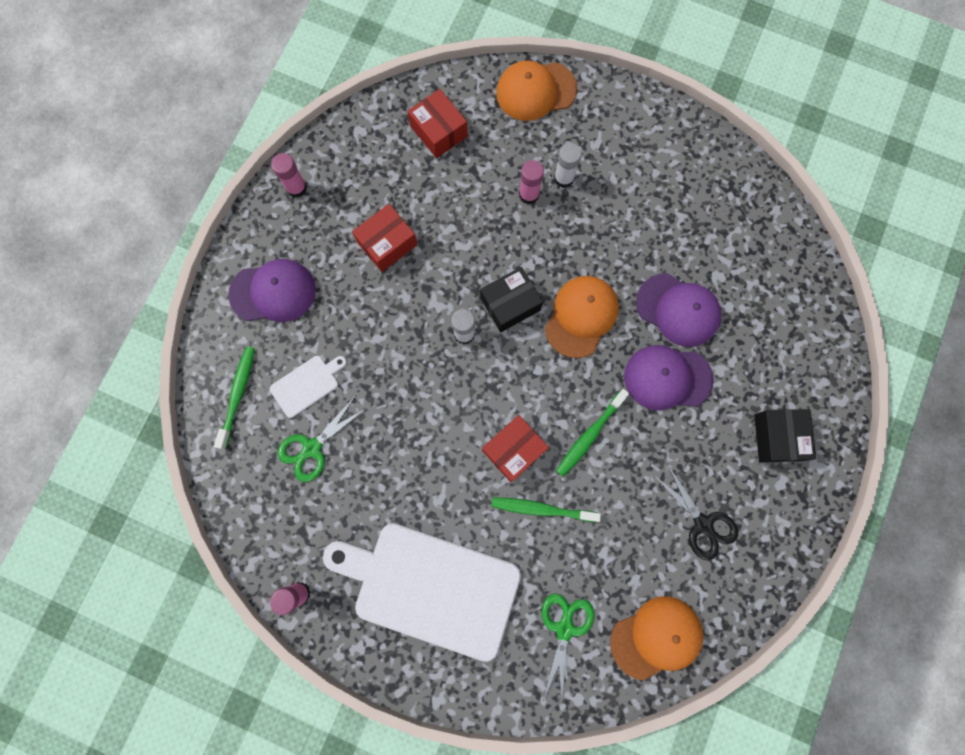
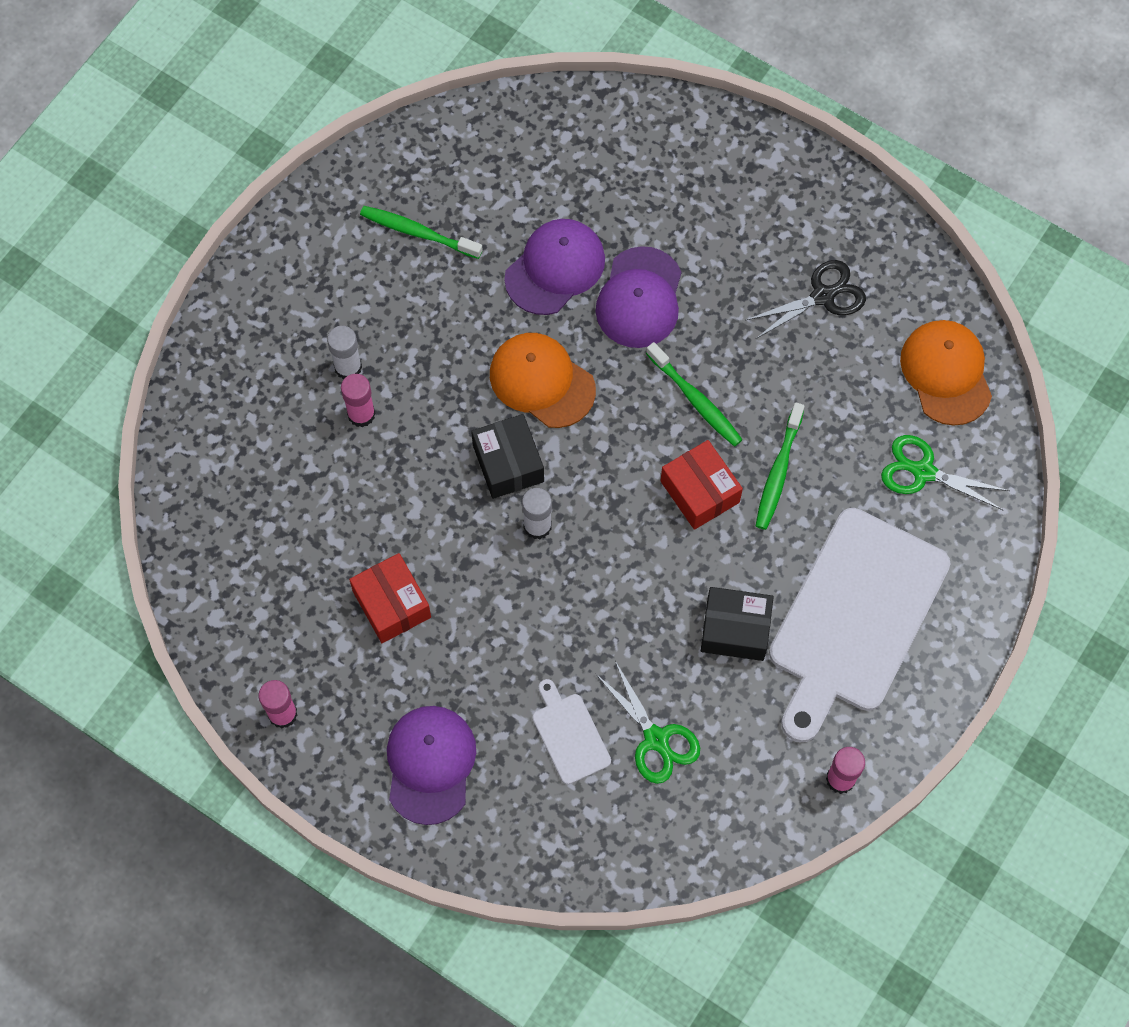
camera: 80 degrees left, 10 degrees down
(238, 395) = (567, 828): green toothbrush -> green toothbrush (418, 232)
(438, 131) = (242, 513): red box -> none
(535, 91) = (212, 379): orange cap -> none
(777, 437) = (733, 194): black box -> black box (735, 629)

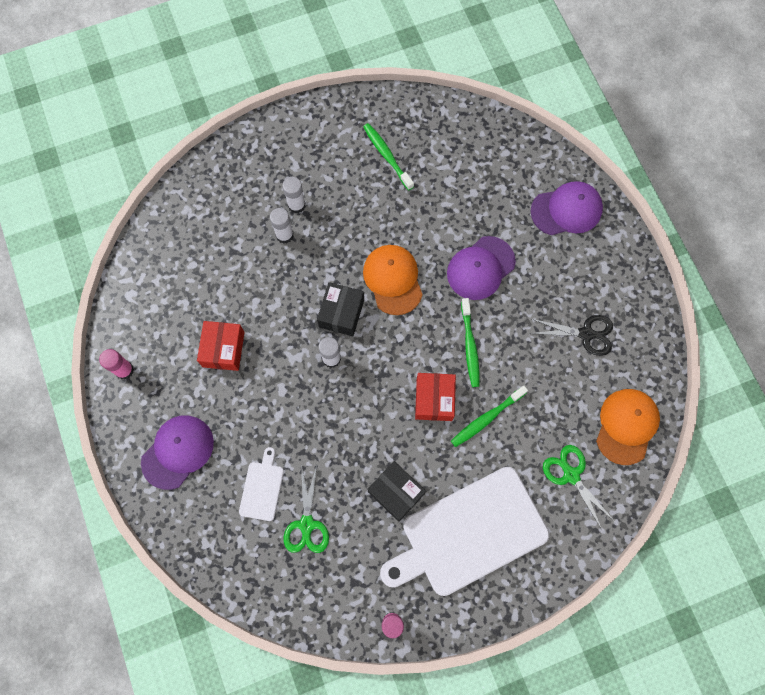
camera: 35 degrees right, 5 degrees up
(361, 414) = (284, 235): pink glue stick -> white glue stick
(555, 268) = (446, 222): purple cap -> purple cap (566, 210)

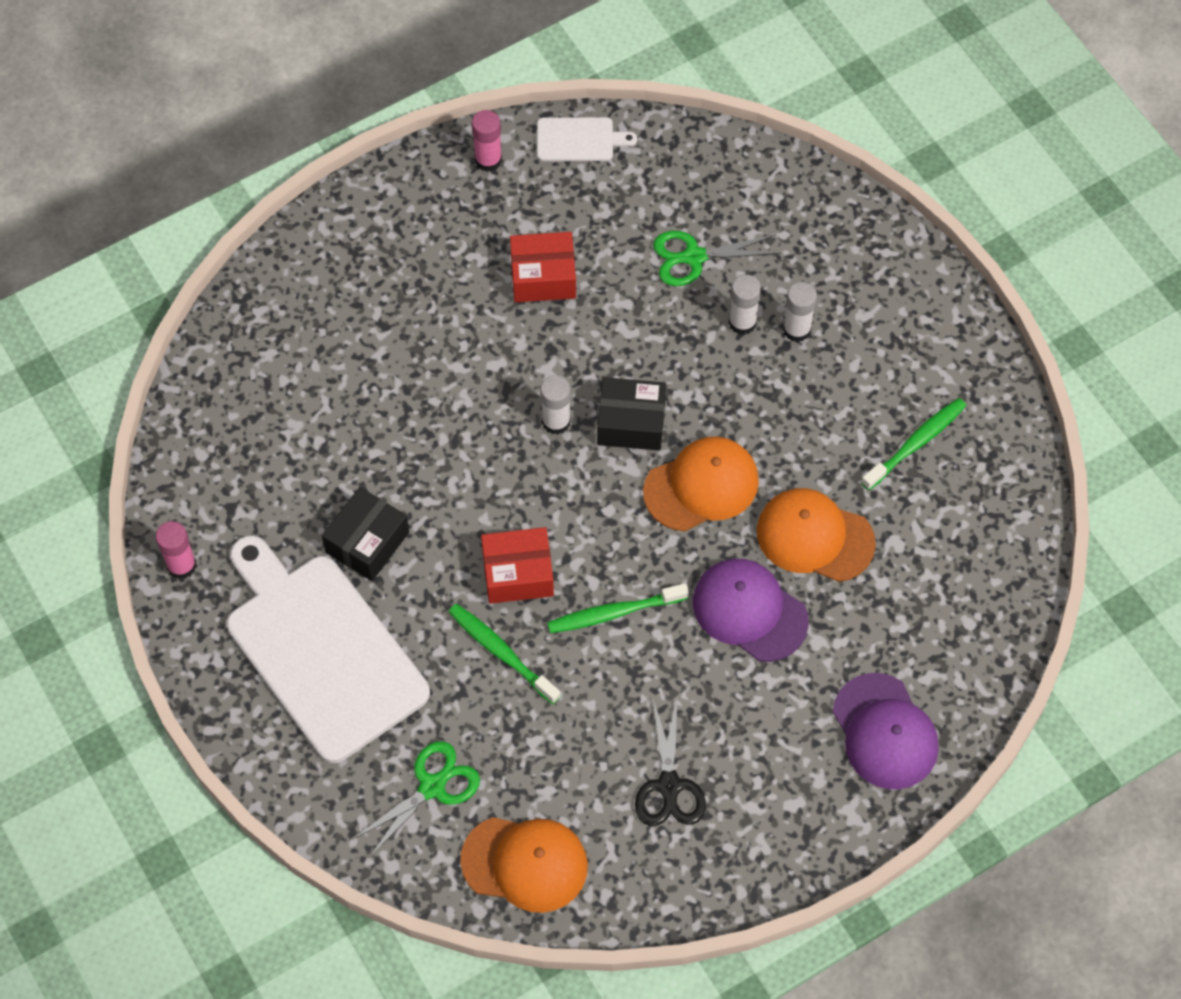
camera: 80 degrees right, 10 degrees down
(178, 452) = (382, 251): purple cap -> none
(262, 488) = (347, 366): white cutting board -> white cutting board (579, 140)
(306, 524) = (304, 432): green scissors -> green scissors (694, 257)
(438, 223) = (814, 537): none -> orange cap

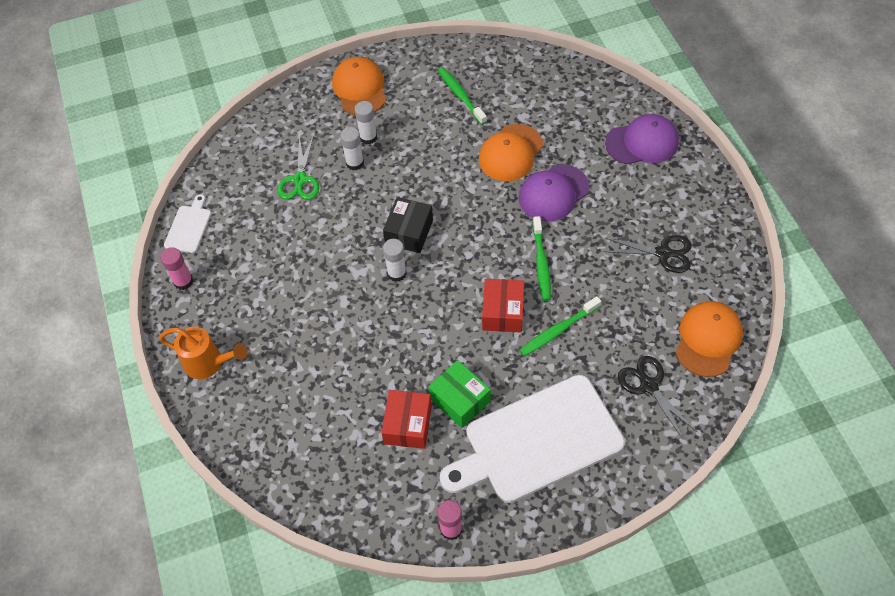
camera: 75 degrees left, 5 degrees down
(367, 542) = (460, 400): black box -> green box
(369, 226) = (209, 363): none -> orange watering can
(432, 787) = (649, 386): green scissors -> black scissors
(543, 277) = (286, 264): red box -> red box (408, 425)
(701, 486) = (463, 203): orange cap -> orange cap (360, 88)

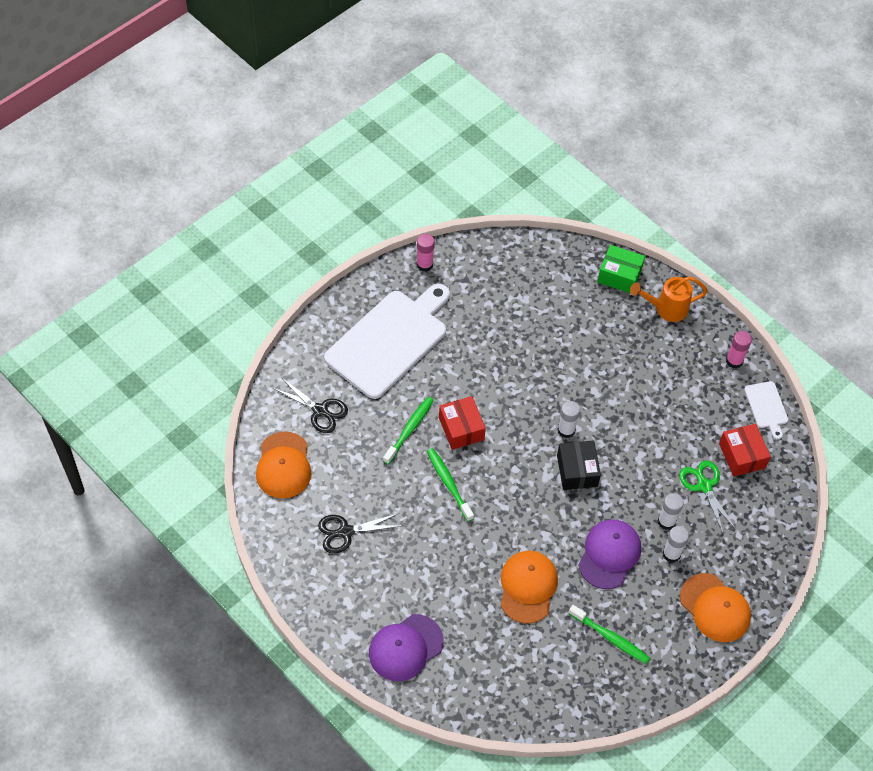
camera: 150 degrees right, 0 degrees up
(408, 425) = (490, 318): red box -> red box (742, 455)
(460, 400) = (461, 349): green box -> green box (619, 275)
(553, 193) = (468, 557): purple cap -> purple cap (609, 554)

